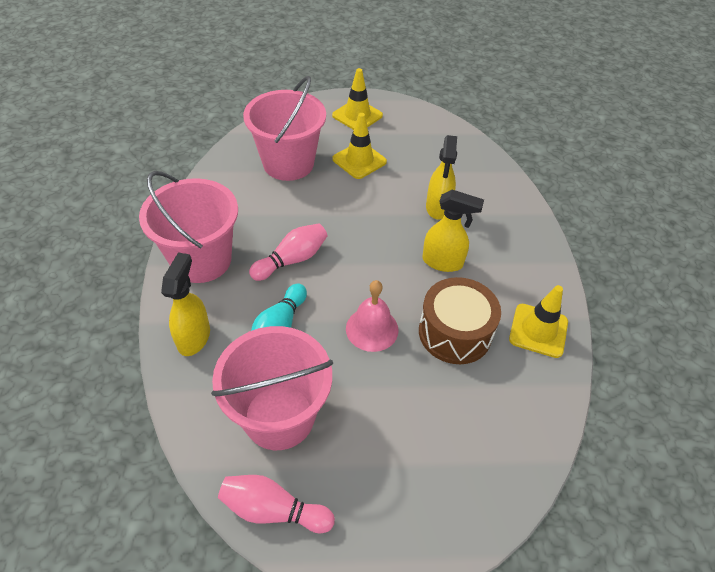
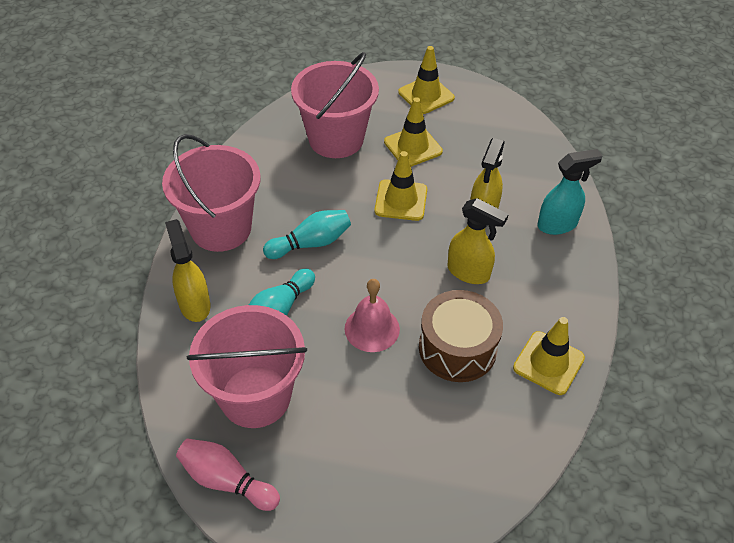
camera: 15 degrees right, 0 degrees up
(194, 337) = (194, 304): yellow spray bottle -> yellow spray bottle turned 45 degrees counterclockwise
(292, 260) = (311, 243): pink bowling pin -> turquoise bowling pin
(363, 208) = (401, 200): none -> yellow traffic cone
(504, 208) = (557, 224): none -> turquoise spray bottle

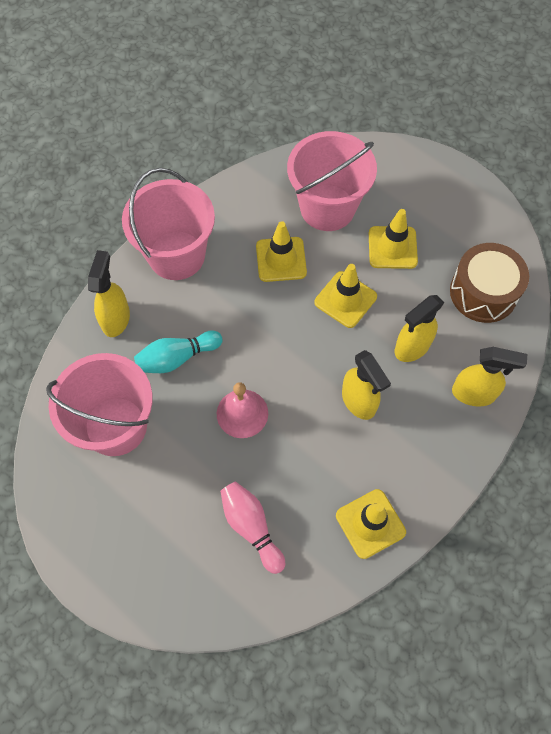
camera: 30 degrees right, 15 degrees up
(226, 481) = (55, 486): pink bowling pin -> pink bowling pin (251, 527)
(311, 243) = (241, 306): turquoise bowling pin -> none
(426, 95) = (442, 195): yellow traffic cone -> yellow traffic cone (281, 259)
(457, 348) = (301, 468): brown drum -> brown drum (483, 292)
(557, 224) = (474, 393): turquoise spray bottle -> yellow spray bottle

